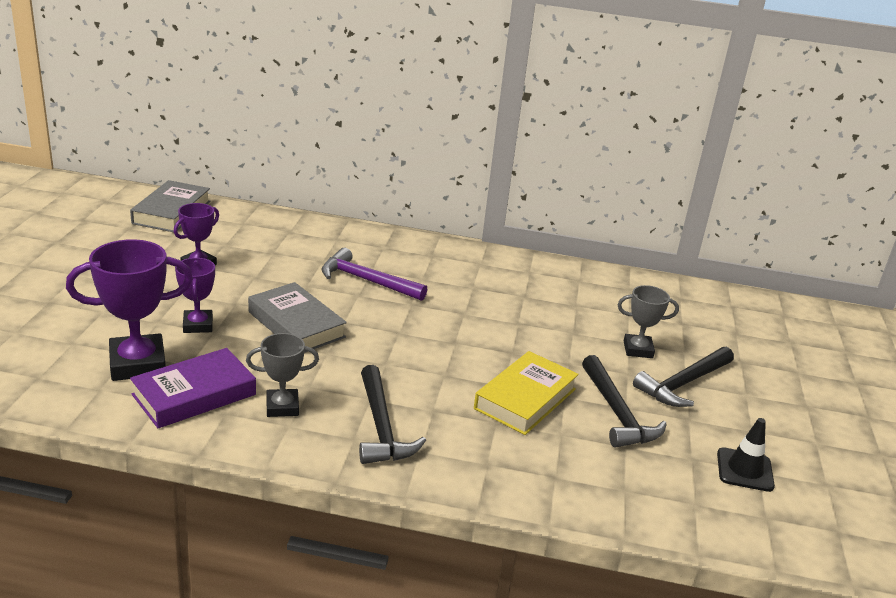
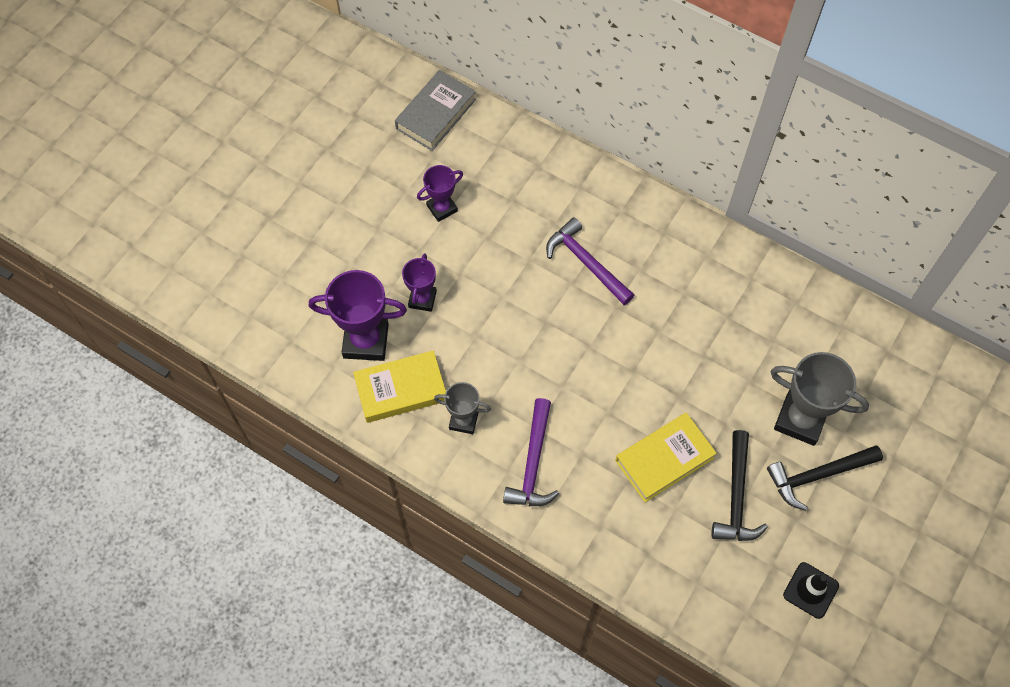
camera: 25 degrees right, 35 degrees up
(194, 394) = (401, 389): purple book -> yellow book
(296, 324) = (504, 316): grey book -> none
(381, 427) = (533, 463): black hammer -> purple hammer
(638, 349) = (800, 419): grey trophy -> grey trophy, size x1.70

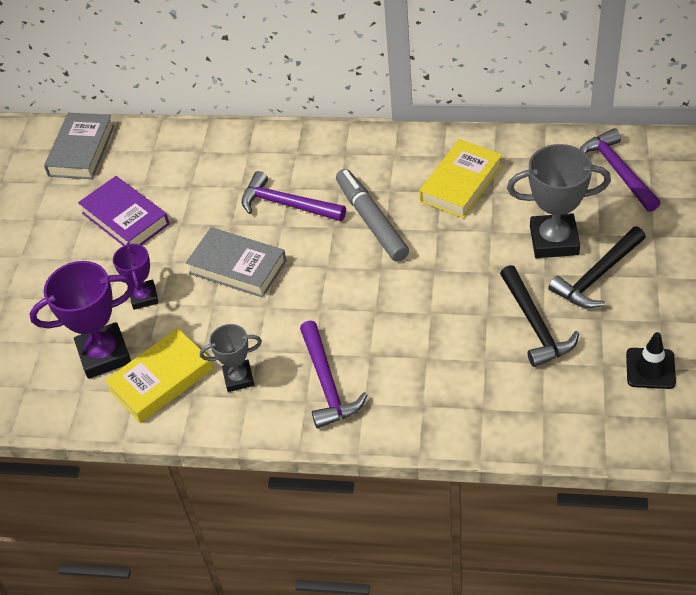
camera: 20 degrees left, 15 degrees down
(442, 208) = (125, 218): purple trophy -> purple book
(513, 308) = (237, 267): none -> grey book
(651, 317) = (371, 221): none -> grey marker
(664, 459) = (450, 325): yellow book -> yellow book (461, 183)
(900, 374) = (618, 171): none -> purple hammer

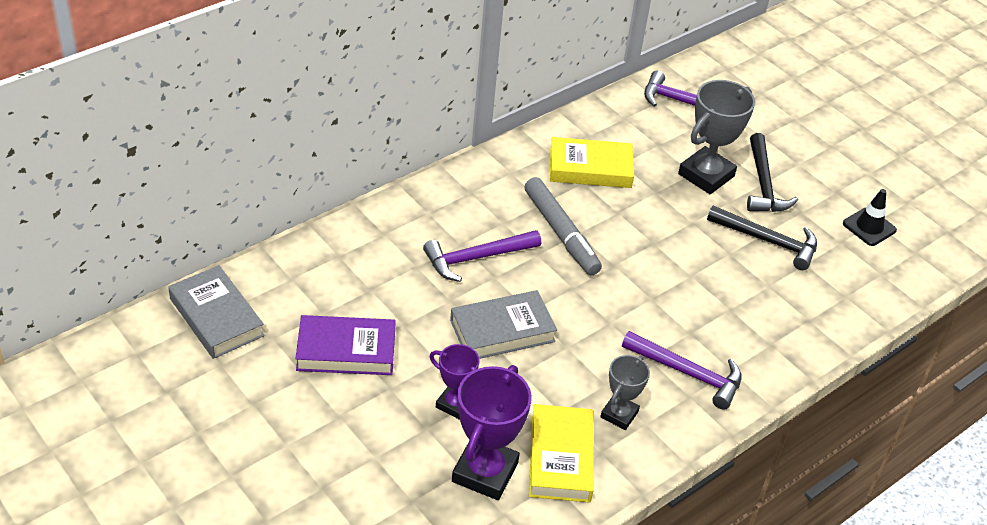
camera: 55 degrees left, 5 degrees down
(371, 221) = (561, 233): grey marker -> grey marker turned 135 degrees counterclockwise
(461, 183) = (590, 168): yellow book -> yellow book turned 75 degrees counterclockwise

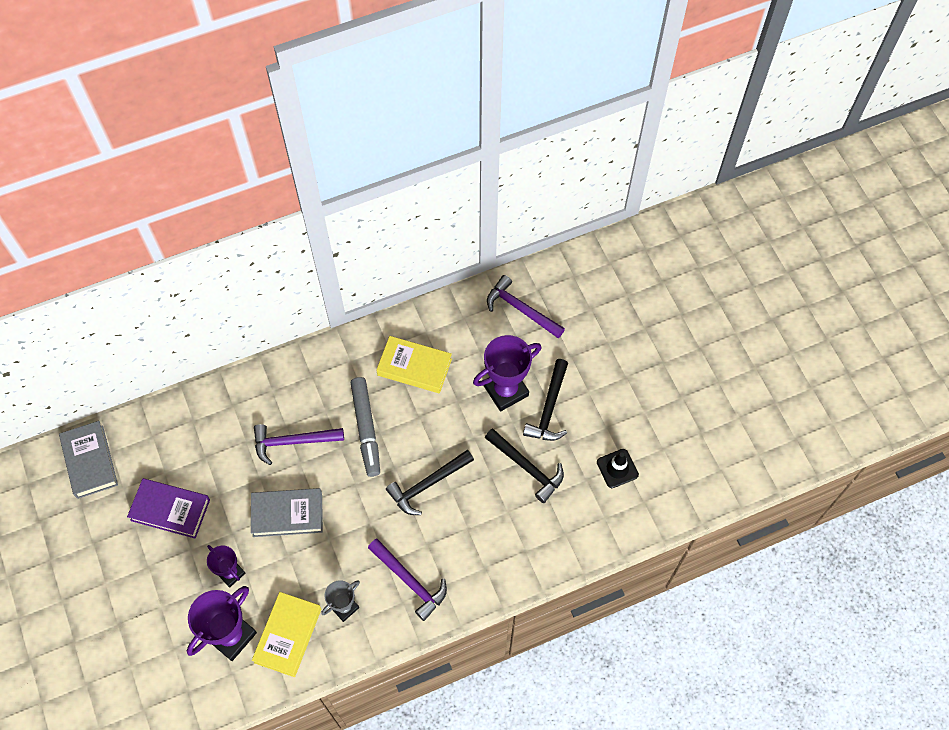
camera: 20 degrees right, 20 degrees up
(661, 274) = (427, 484): none -> black hammer
(706, 175) = (505, 390): grey trophy -> purple trophy

